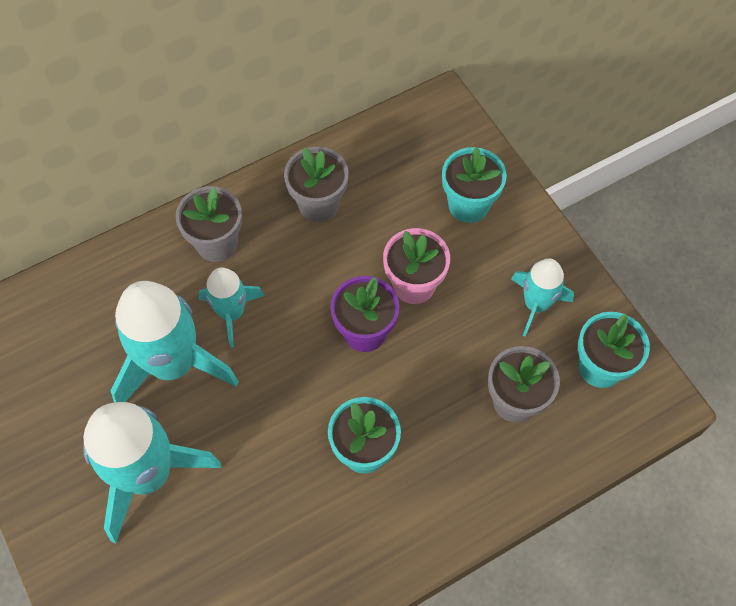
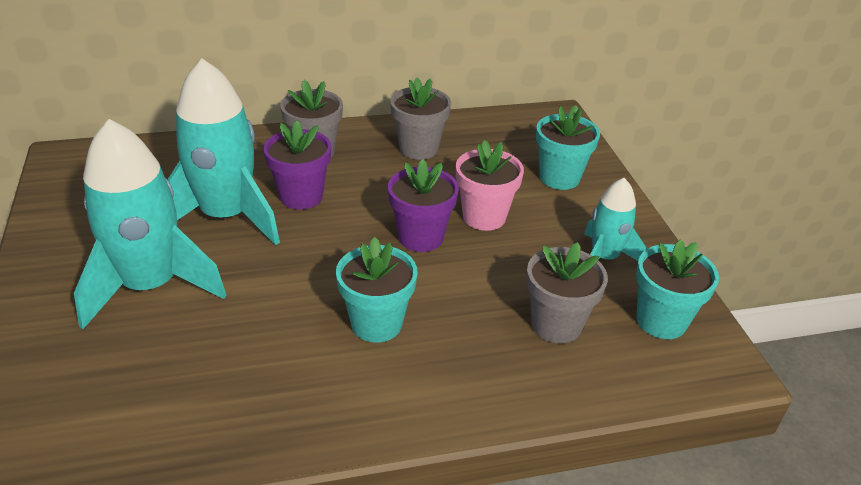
camera: 15 degrees right, 25 degrees down
(231, 313) = (301, 196): turquoise rocket -> purple flower pot

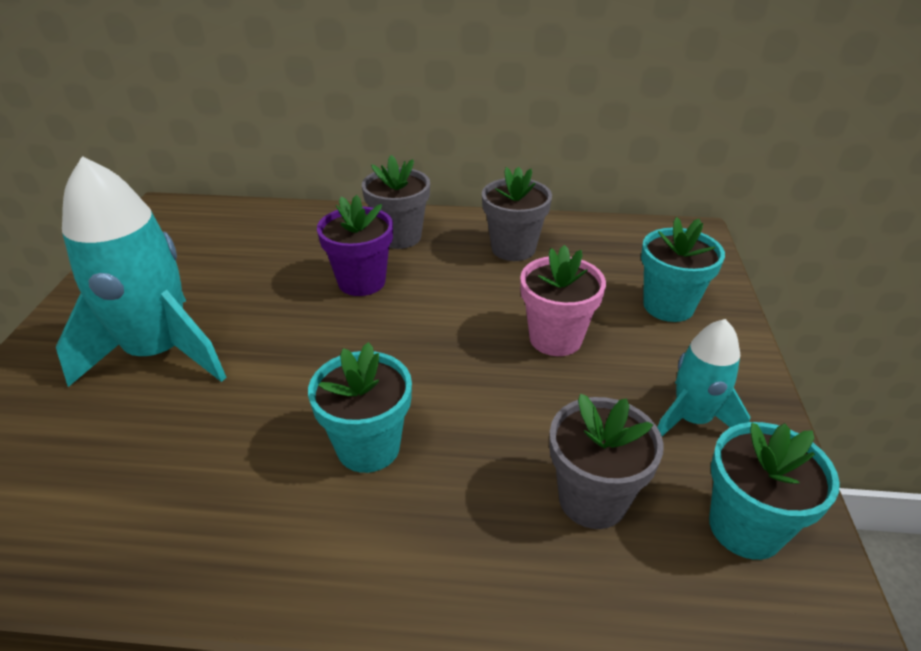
camera: 20 degrees right, 0 degrees up
(226, 216) = (275, 291): turquoise rocket -> none
(420, 237) = (469, 350): purple flower pot -> none

